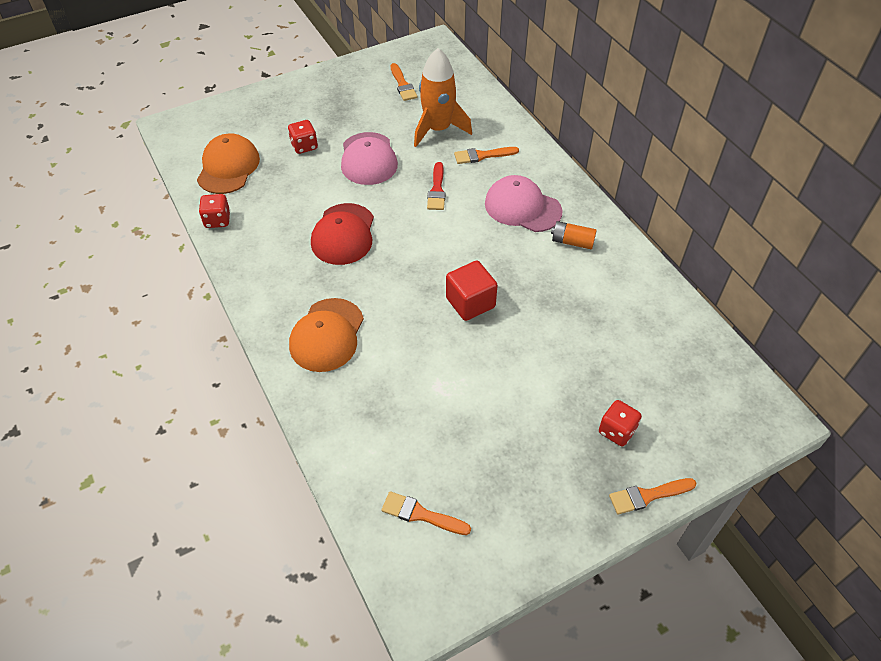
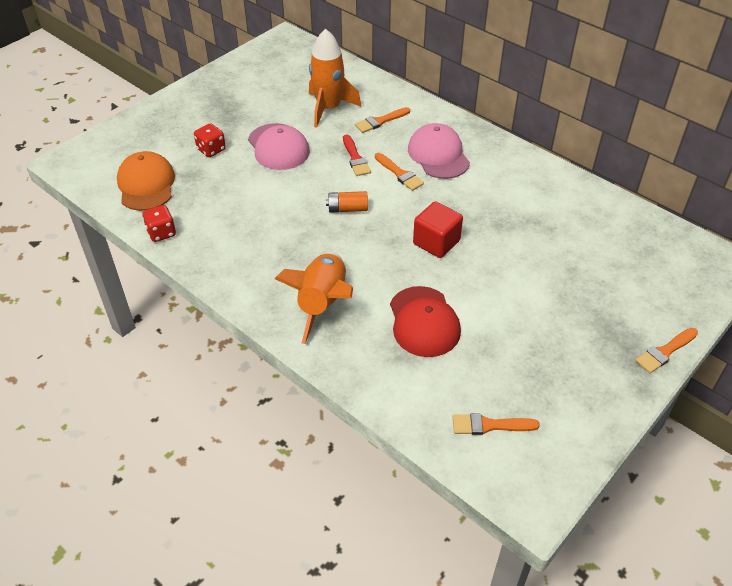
camera: 20 degrees left, 5 degrees down
(327, 335) = (323, 303): orange cap -> orange rocket
(343, 234) = (290, 215): red cap -> red cap (424, 322)
(403, 85) = (276, 78): orange brush -> orange brush (400, 174)
(522, 207) = (438, 155): pink cap -> pink cap turned 60 degrees clockwise
(572, 242) = (495, 172): orange battery -> orange battery (347, 209)
(617, 431) = (613, 309): red dice -> none

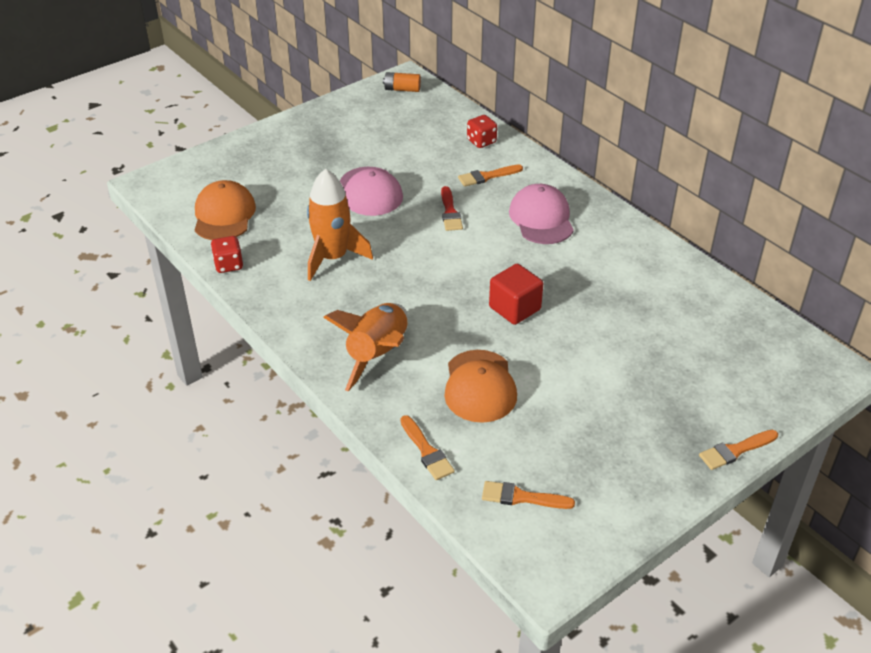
camera: 10 degrees right, 5 degrees down
(211, 150) = (299, 187): red dice -> red dice (481, 141)
(328, 108) = (434, 157): orange rocket -> orange rocket (332, 258)
(347, 209) = (428, 263): orange battery -> orange battery (402, 89)
(400, 174) = (494, 233): orange brush -> orange brush (427, 451)
(424, 322) = (480, 386): red cap -> orange cap

